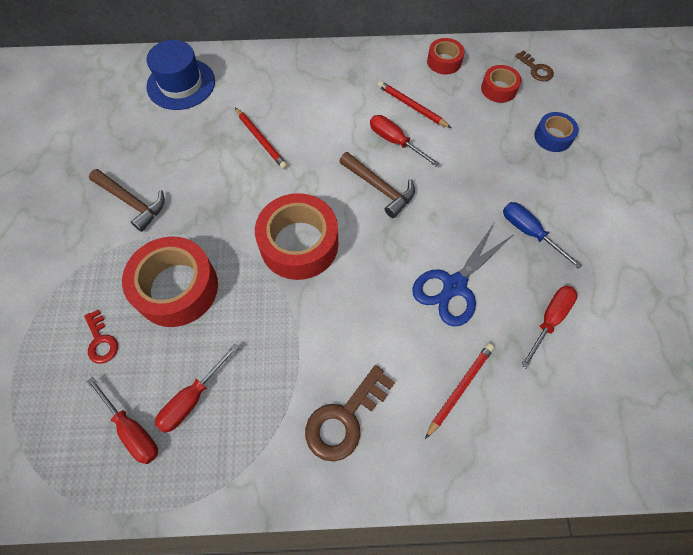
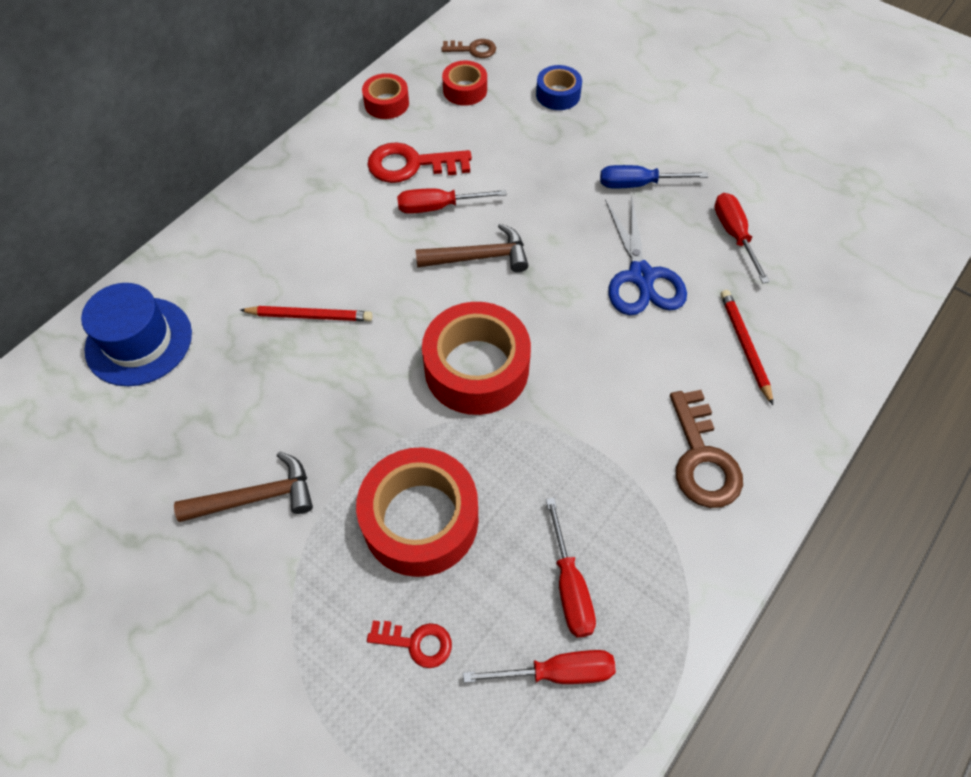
camera: 50 degrees left, 5 degrees down
(411, 106) = (411, 165): red pencil -> red key

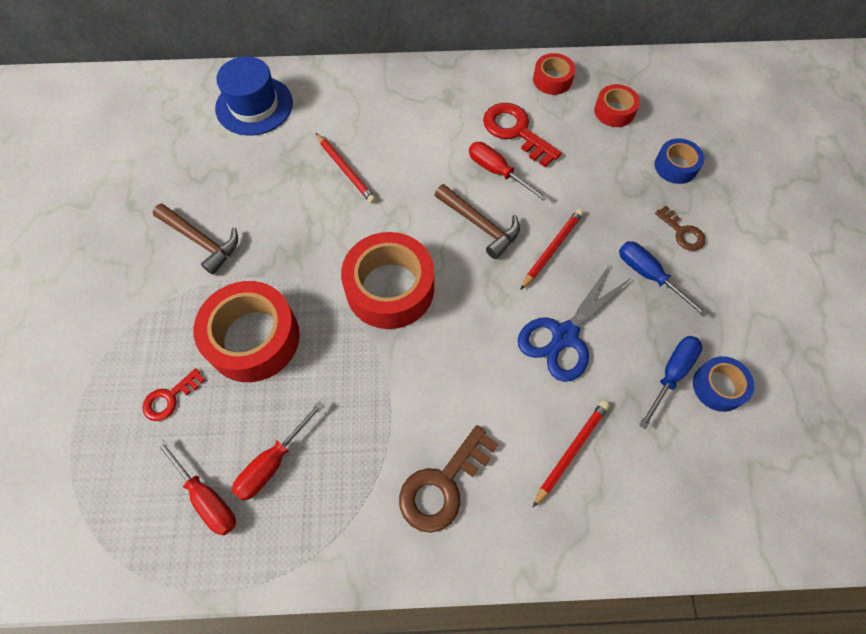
camera: 50 degrees right, 5 degrees up
(416, 643) = (169, 398): red key -> red key turned 75 degrees clockwise
(473, 49) = (656, 89): brown key -> brown key (682, 232)
(553, 226) = (552, 249): none -> red pencil
(734, 235) = (671, 374): red screwdriver -> blue screwdriver
(768, 215) = (718, 387): none -> blue tape

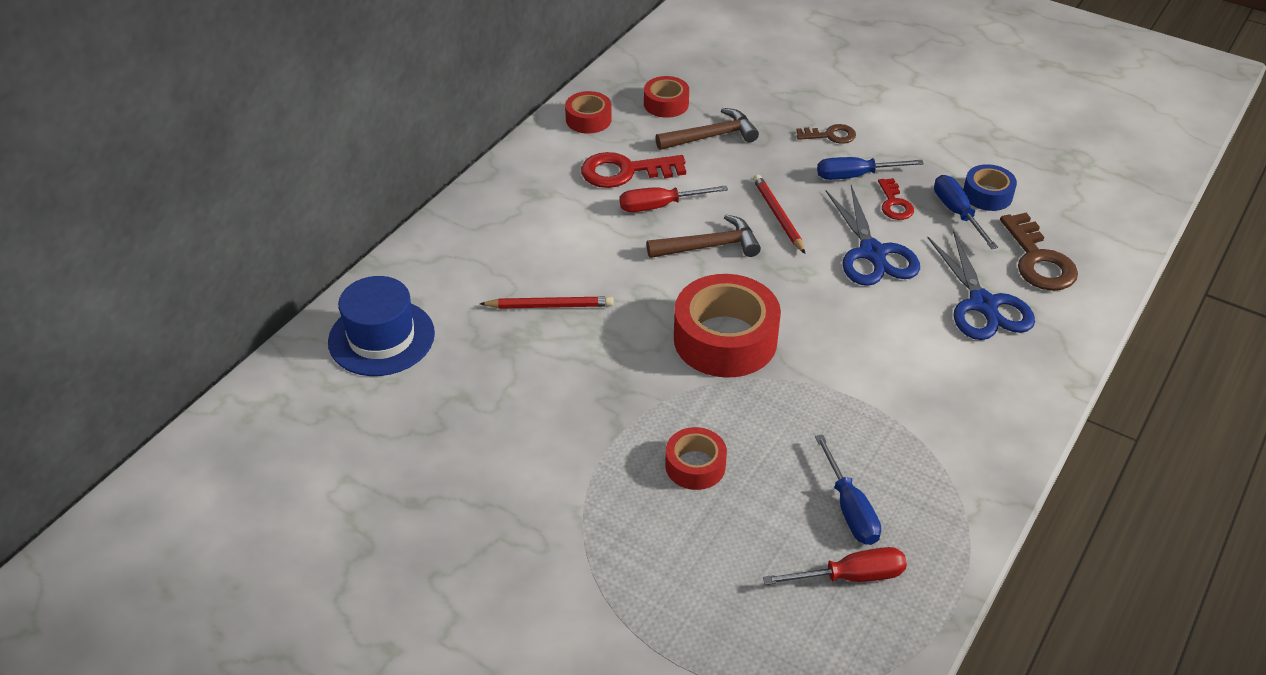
camera: 55 degrees left, 20 degrees down
(169, 398) = (712, 563): red key -> red key (894, 204)
(201, 241) = (530, 459): brown hammer -> brown hammer (711, 136)
(253, 338) = (695, 465): red tape -> red tape, size x0.53
(273, 462) = (850, 508): red screwdriver -> blue screwdriver
(442, 485) = (958, 398): brown key -> brown key (1038, 260)
(571, 451) = (983, 304): red pencil -> blue scissors
(675, 166) = (761, 103): blue tape -> none

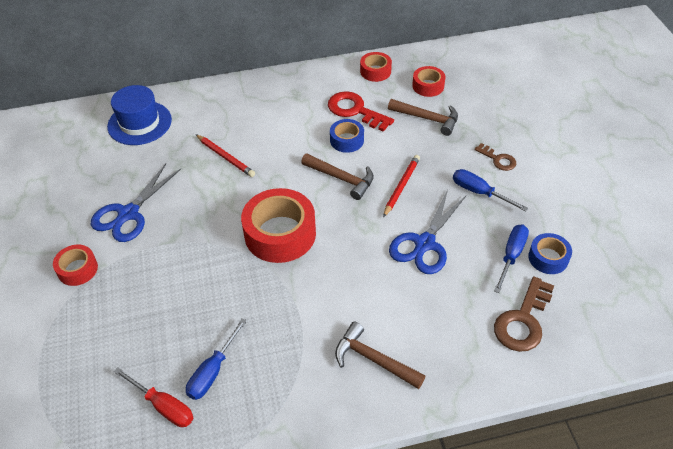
camera: 45 degrees right, 5 degrees up
(659, 206) = (347, 140): red screwdriver -> blue tape
(695, 465) = (176, 287): red tape -> red tape (77, 269)
(894, 204) = (479, 224): red key -> none
(971, 382) = (374, 359): none -> brown hammer
(983, 304) = (447, 320): blue scissors -> blue scissors (128, 214)

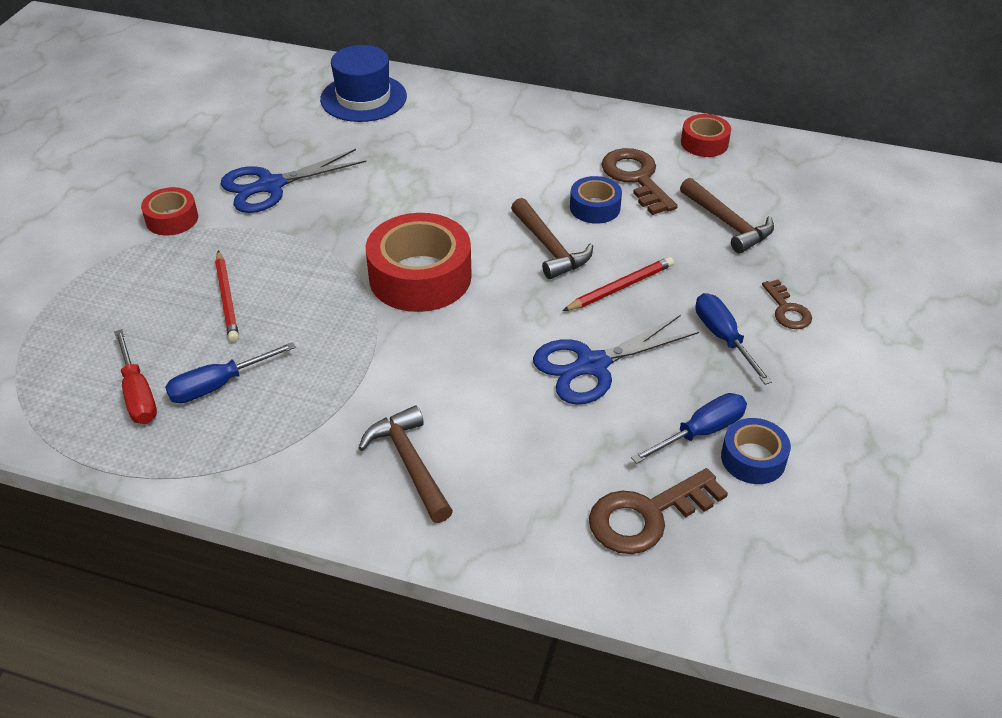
camera: 30 degrees right, 5 degrees down
(225, 157) = (429, 169): red pencil -> red pencil (227, 299)
(355, 110) = (636, 178): red key -> brown key
(428, 86) = (763, 185): red tape -> none

